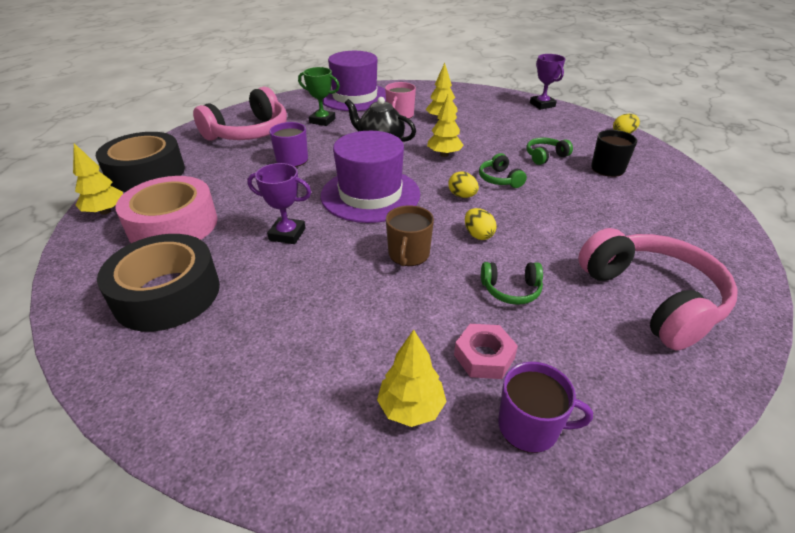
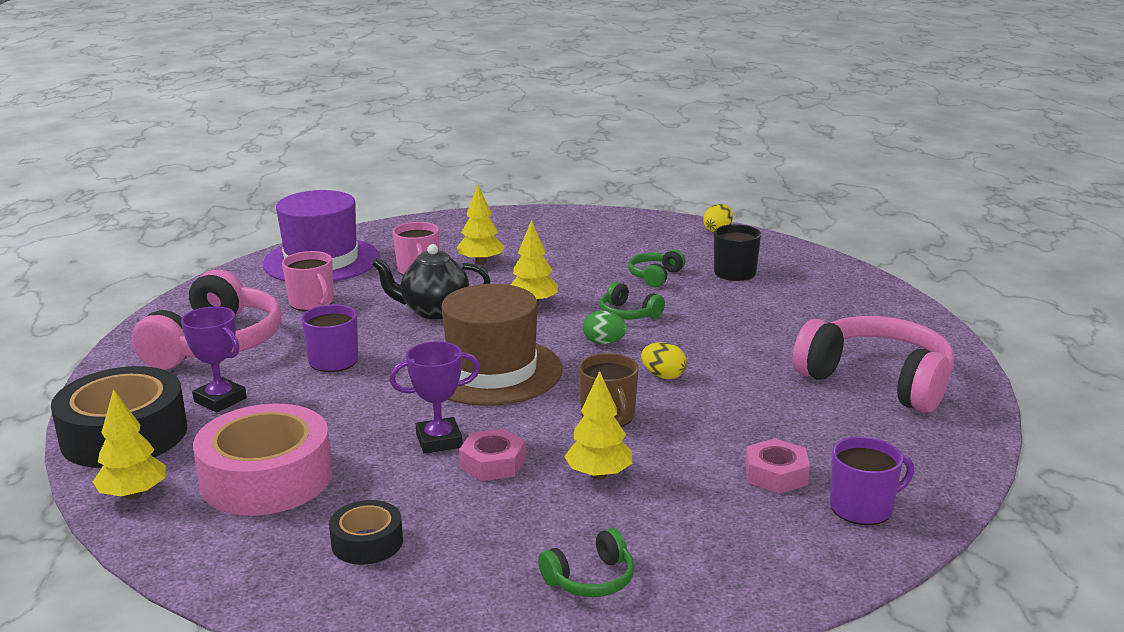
camera: 30 degrees left, 15 degrees down
(167, 294) = (367, 542): black tape -> black tape, size x0.50
(299, 263) = (493, 463): none -> pink nut
(322, 121) = (312, 303): green trophy -> pink mug
(370, 194) = (492, 371): purple hat -> brown hat
(411, 408) = (751, 533): yellow tree -> yellow tree (599, 475)
(462, 196) = (604, 342): yellow egg -> green egg
(511, 290) = (747, 414): green headphones -> green headphones (591, 579)
(542, 105) = (592, 216): purple trophy -> purple trophy (220, 400)

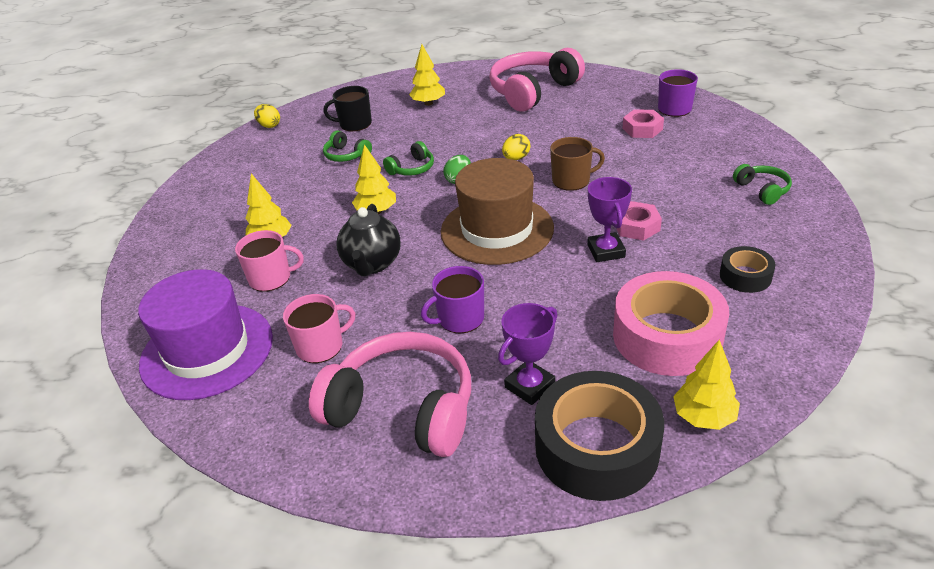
camera: 80 degrees left, 15 degrees up
(599, 475) = (648, 185): yellow tree -> yellow tree (428, 103)

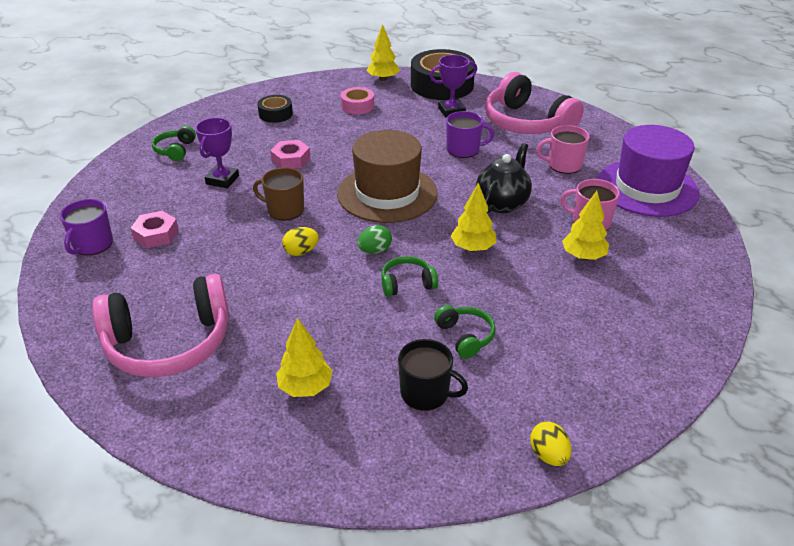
camera: 155 degrees left, 0 degrees up
(606, 251) = (331, 153): purple trophy -> purple trophy (222, 180)
(667, 336) = (357, 106): pink tape -> pink tape, size x0.50

